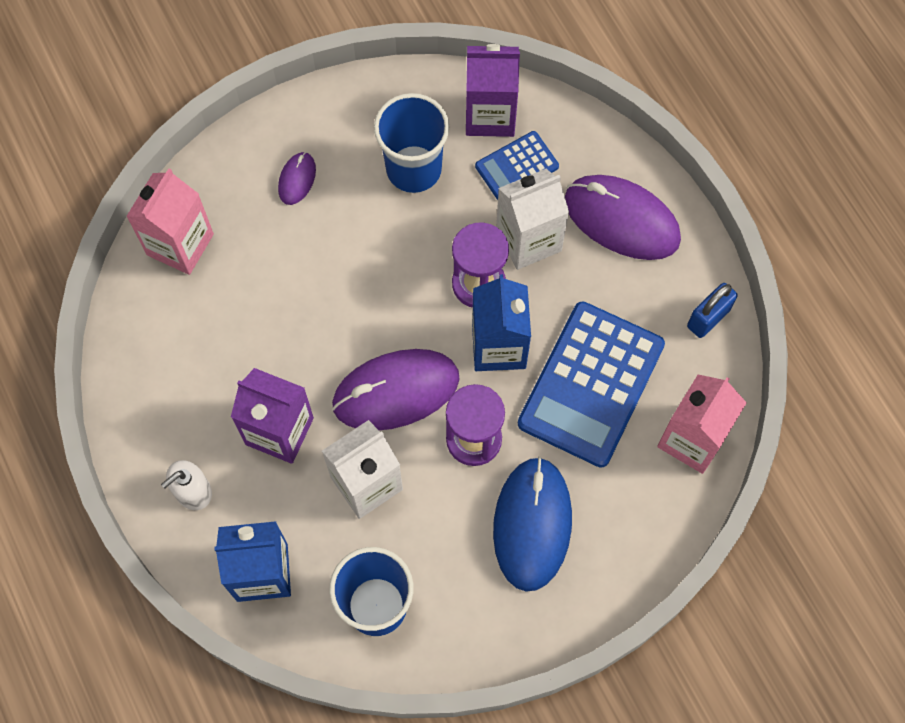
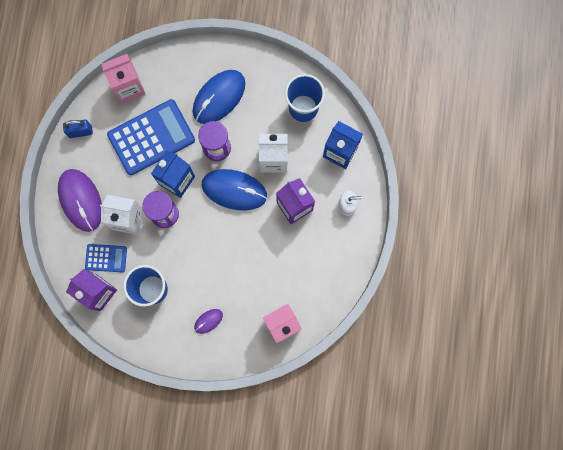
camera: 145 degrees left, 10 degrees up
(396, 391) = (234, 190): purple mouse -> blue mouse

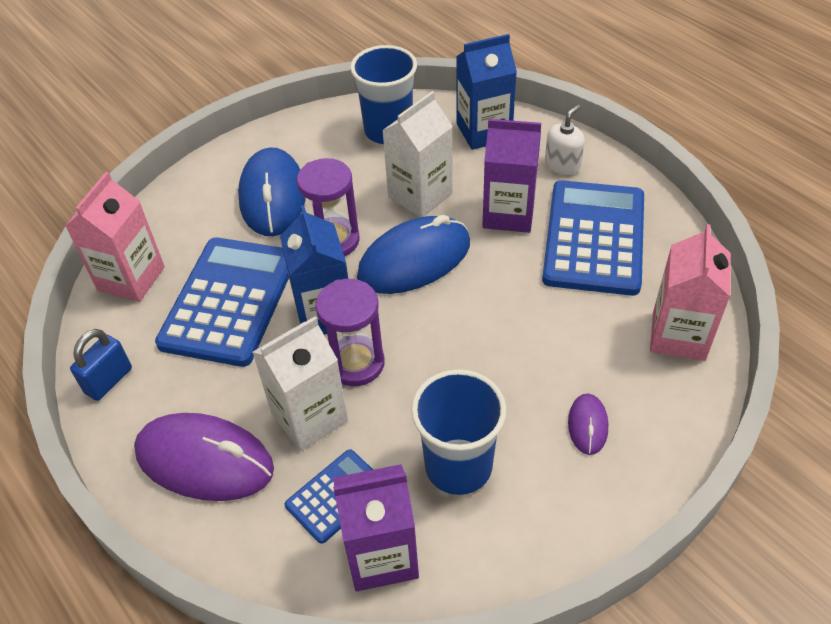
camera: 45 degrees left, 30 degrees down
(310, 253) = (594, 238): none -> blue calculator

